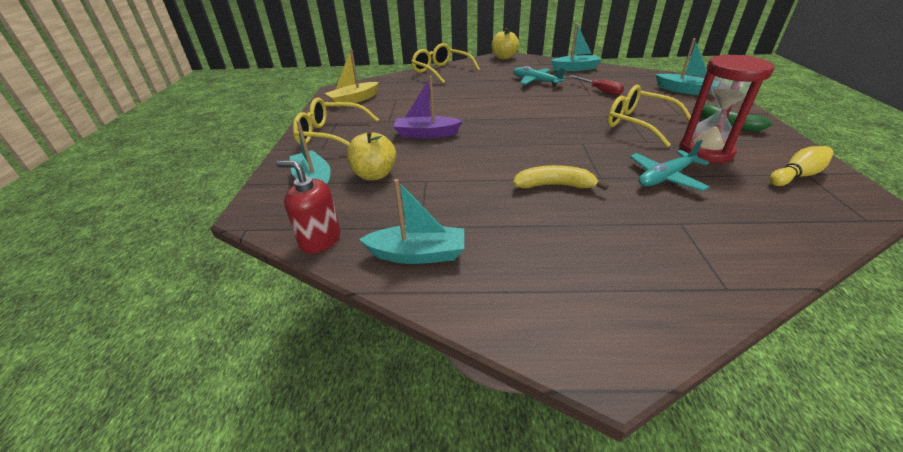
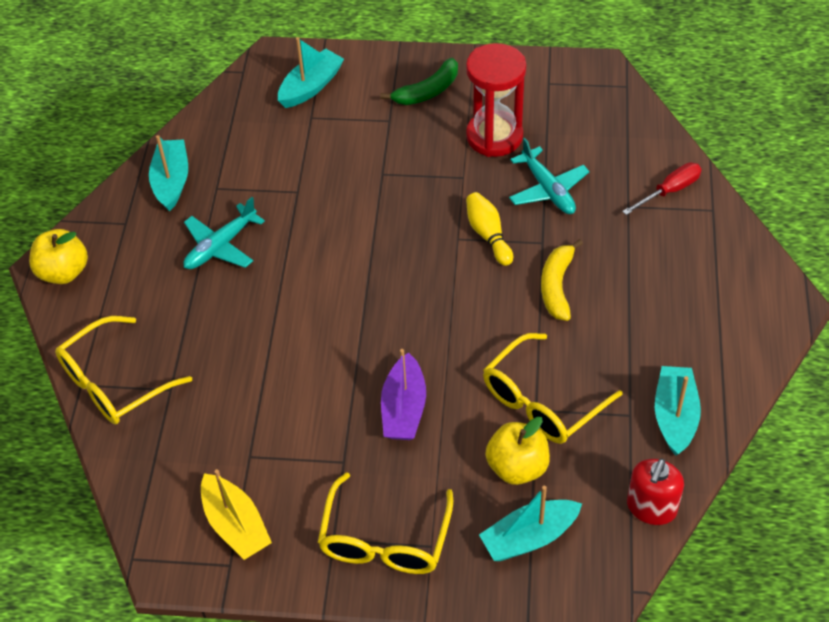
camera: 85 degrees left, 15 degrees up
(600, 91) = (285, 176): red screwdriver -> red screwdriver (669, 191)
(639, 124) = (412, 169): yellow glasses -> yellow glasses (542, 401)
(796, 175) = (552, 92): yellow bowling pin -> yellow bowling pin (488, 235)

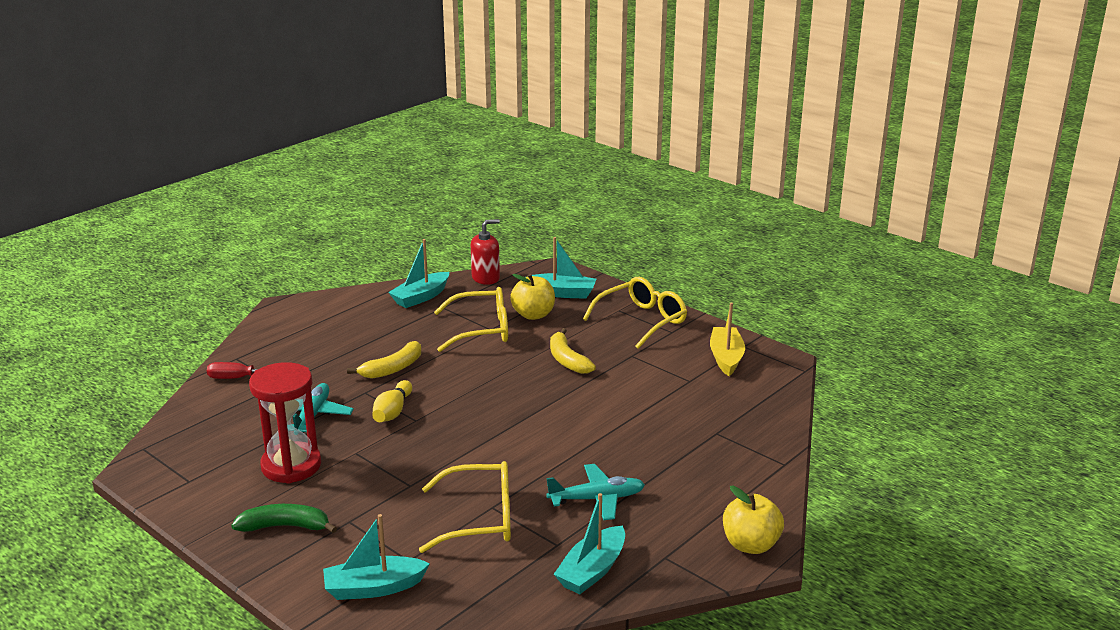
camera: 145 degrees left, 25 degrees down
(114, 382) = (756, 454): yellow glasses -> yellow glasses (479, 519)
(404, 409) = (567, 360): purple boat -> yellow banana

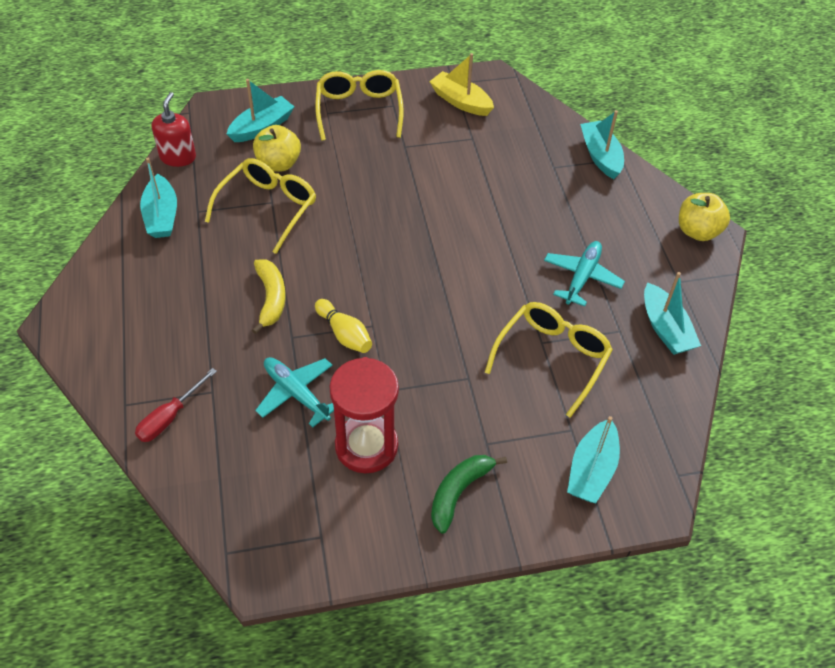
camera: 55 degrees left, 25 degrees up
(567, 360) = (373, 185): yellow banana -> none
(770, 451) = (600, 156): none -> turquoise boat

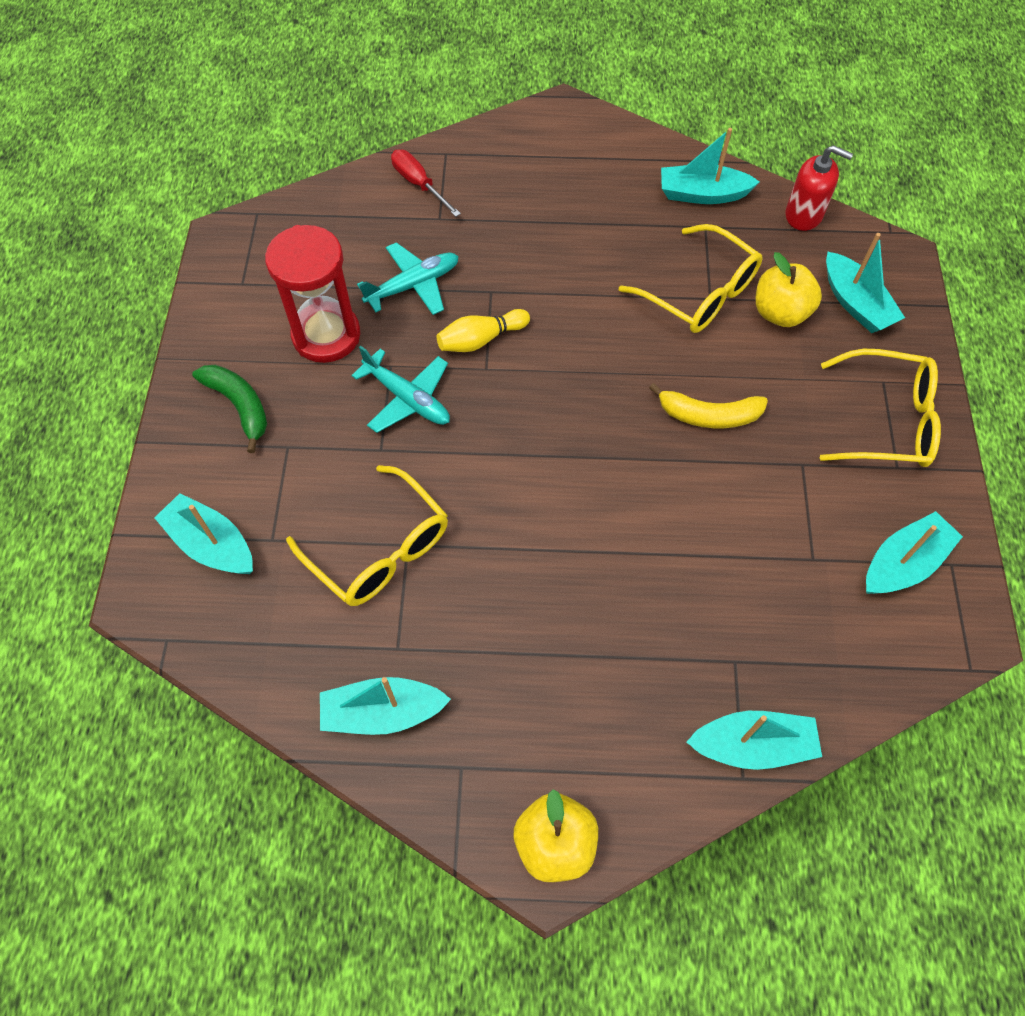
camera: 105 degrees right, 10 degrees up
(271, 298) = (551, 279): yellow banana -> yellow banana (708, 415)
(460, 101) = (903, 563): yellow boat -> turquoise boat
(582, 277) = (502, 629): turquoise plane -> turquoise plane (407, 399)

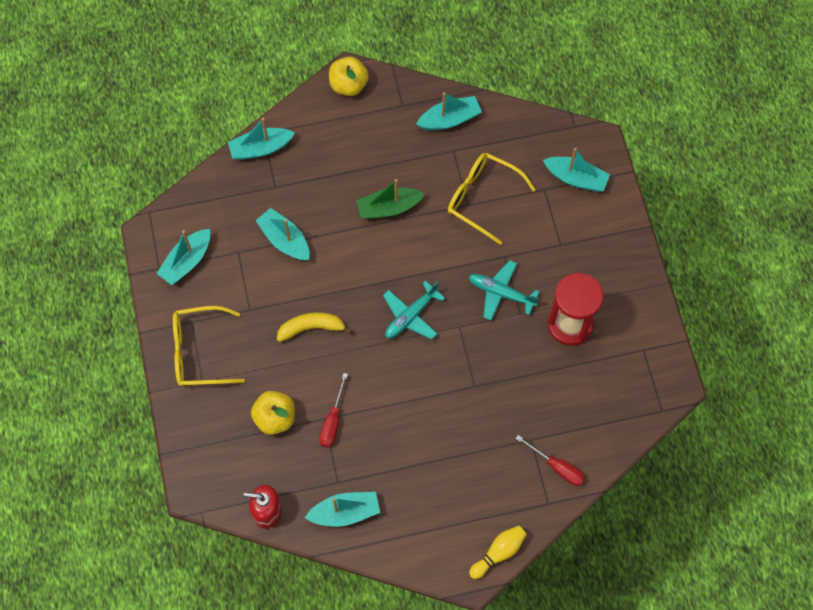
camera: 165 degrees right, 5 degrees up
(239, 406) = (601, 262): green banana -> none
(413, 285) = (528, 377): turquoise plane -> turquoise plane (410, 316)
(480, 339) = (469, 346): yellow bowling pin -> yellow bowling pin (498, 553)
(542, 571) = (388, 208): none -> green boat
(699, 292) = (333, 421): yellow glasses -> red screwdriver
(855, 303) = (224, 439): turquoise boat -> turquoise boat (284, 240)

